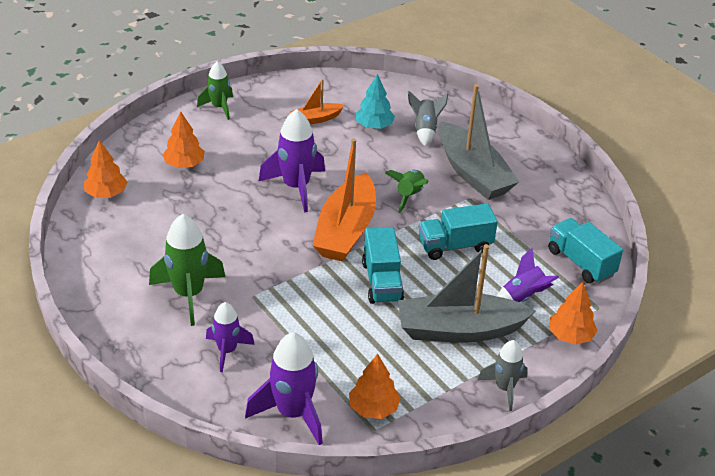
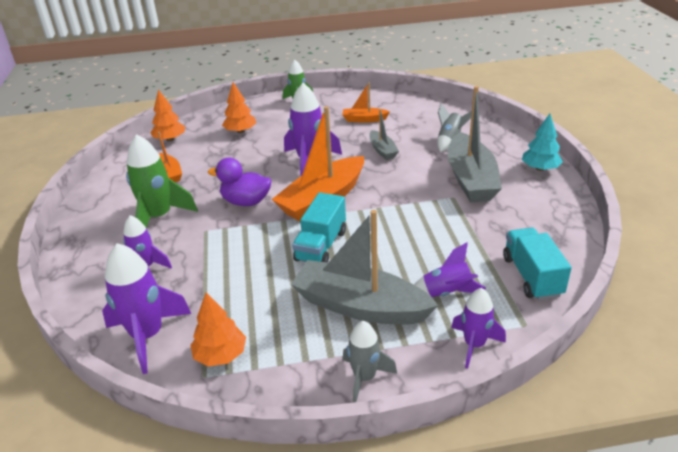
camera: 30 degrees right, 5 degrees down
(149, 239) = (170, 173): none -> orange boat
(268, 253) = (246, 202): none -> purple duck
(364, 157) = (382, 150): none -> grey boat
(374, 126) = (408, 131): turquoise tree -> turquoise tree (540, 168)
(409, 196) = (399, 185): green rocket -> none
(455, 246) = (411, 232): turquoise truck -> none
(570, 336) = (474, 345): orange tree -> purple rocket

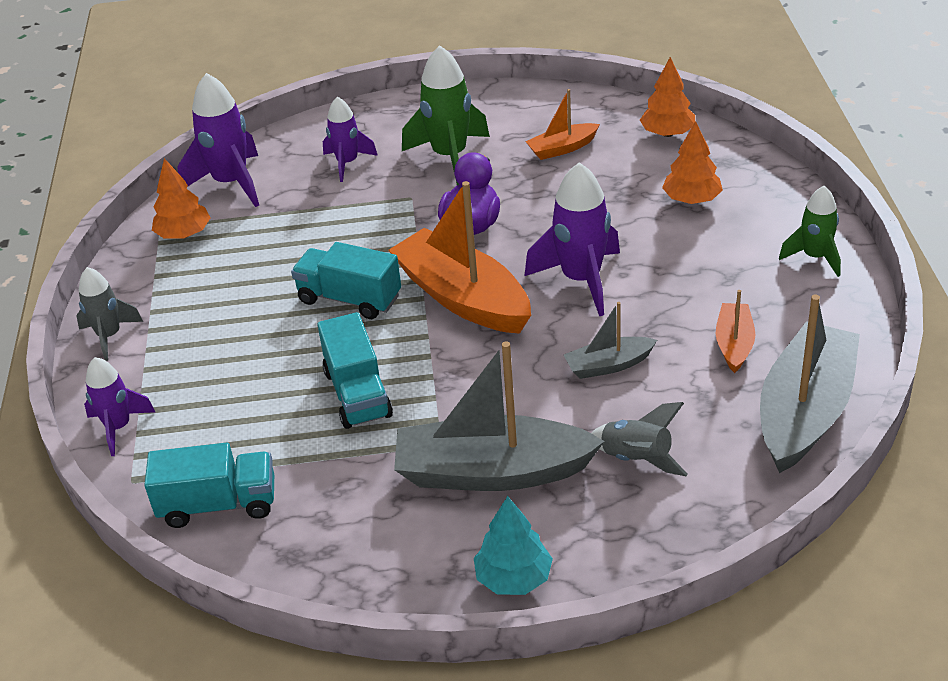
camera: 95 degrees right, 5 degrees up
(360, 306) = (220, 334): grey boat -> grey boat (805, 411)
(417, 231) = (357, 394): none -> turquoise truck
(447, 293) = (216, 413): purple rocket -> none

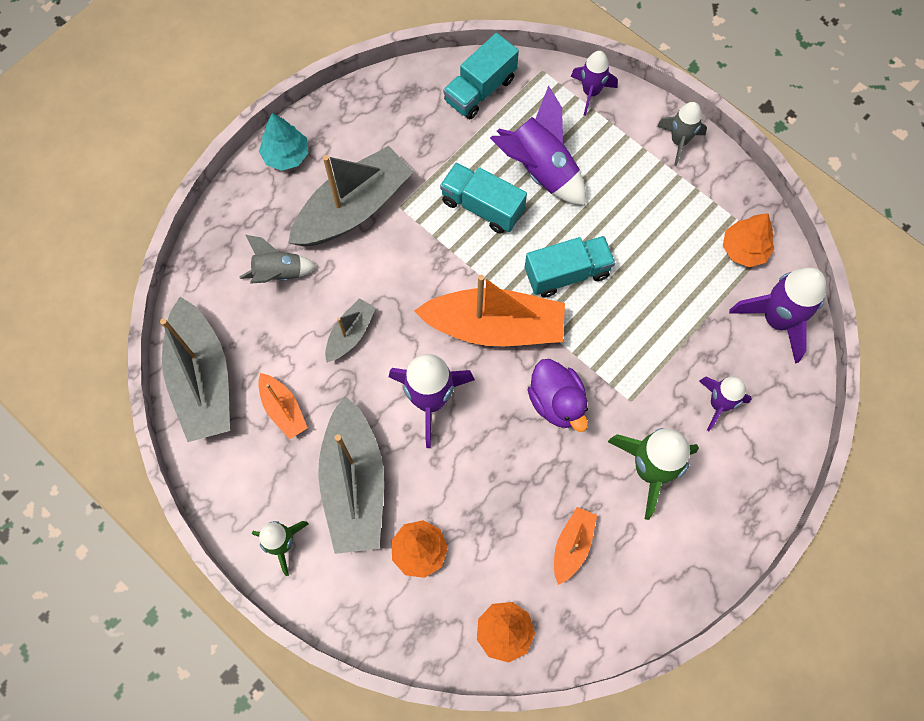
camera: 135 degrees right, 30 degrees up
(262, 390) = (540, 170): none -> purple rocket
(711, 262) = (354, 484): none -> grey boat

